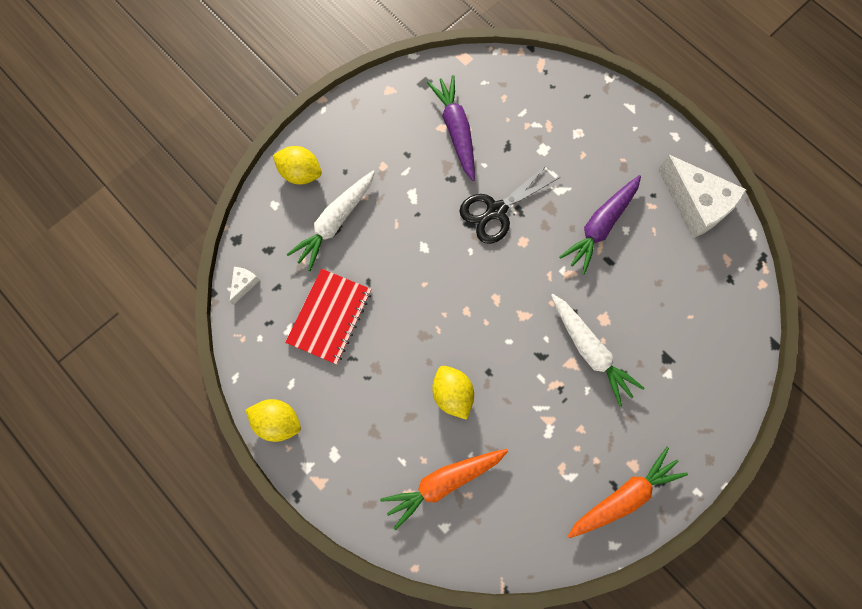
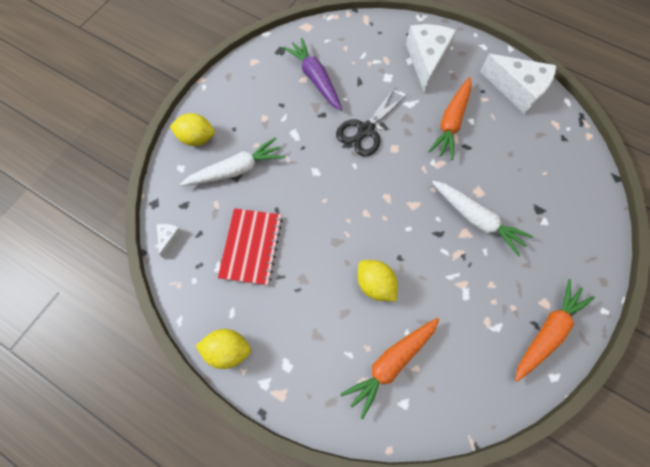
camera: 15 degrees left, 5 degrees down
(335, 222) = (236, 170): white carrot -> white carrot turned 135 degrees counterclockwise
(598, 137) = (426, 60): none -> white cheese
(600, 226) = (451, 122): purple carrot -> orange carrot

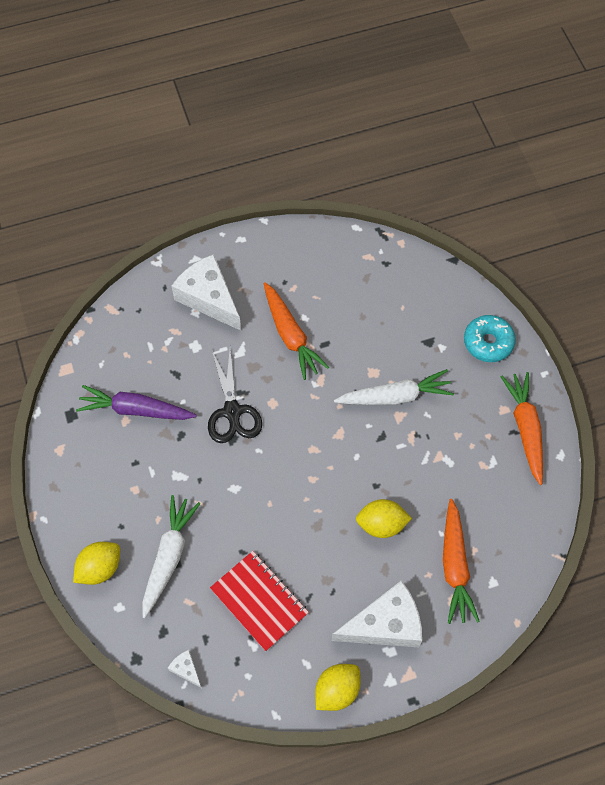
camera: 50 degrees left, 5 degrees down
(517, 90) = (309, 254): white cheese -> white cheese (385, 624)
(583, 250) = (488, 342): none -> turquoise donut

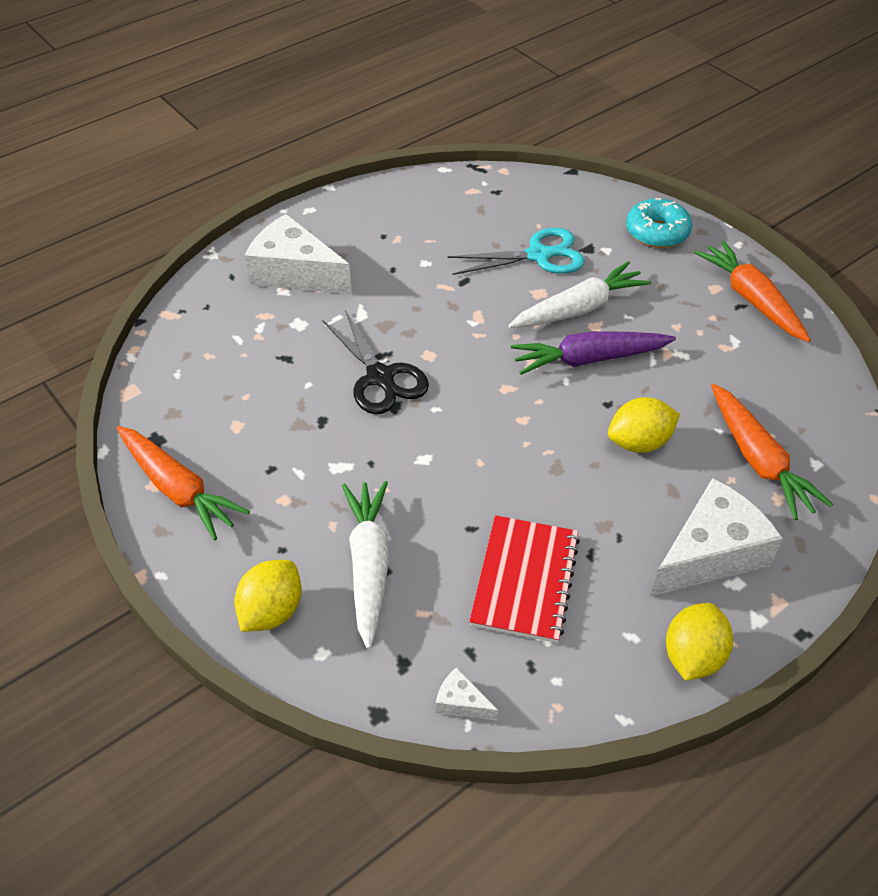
camera: 20 degrees left, 15 degrees down
(136, 410) = (247, 410): purple carrot -> purple carrot (589, 359)
(259, 601) = (524, 580): red notebook -> red notebook turned 75 degrees clockwise
(291, 335) = (417, 283): orange carrot -> orange carrot (178, 488)
(389, 337) = (538, 255): none -> turquoise scissors

